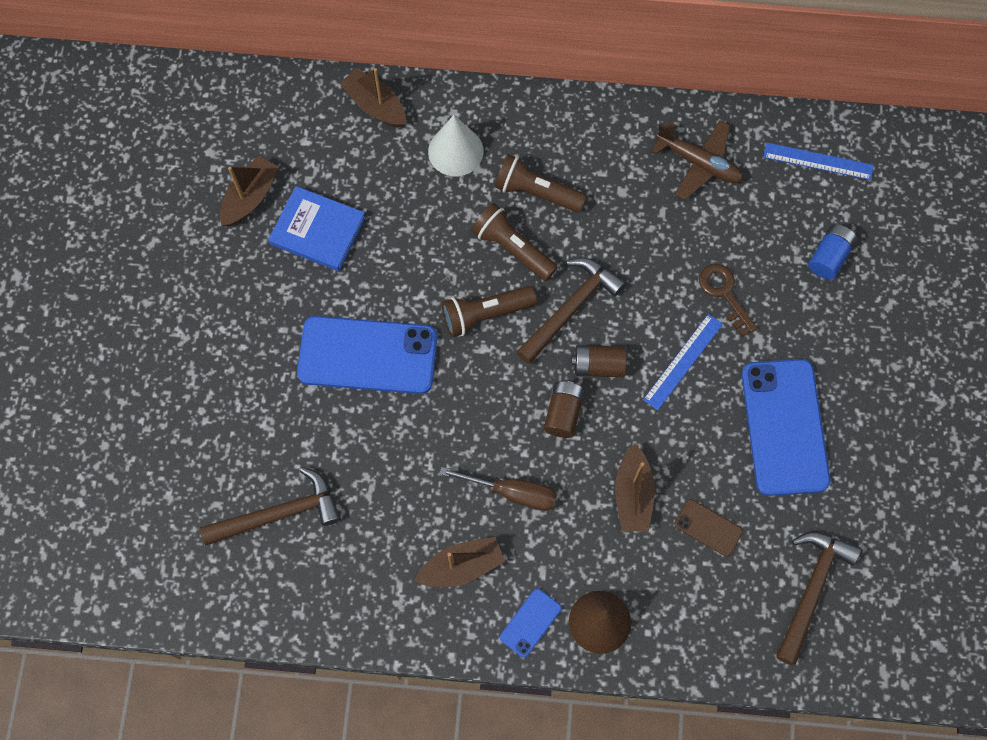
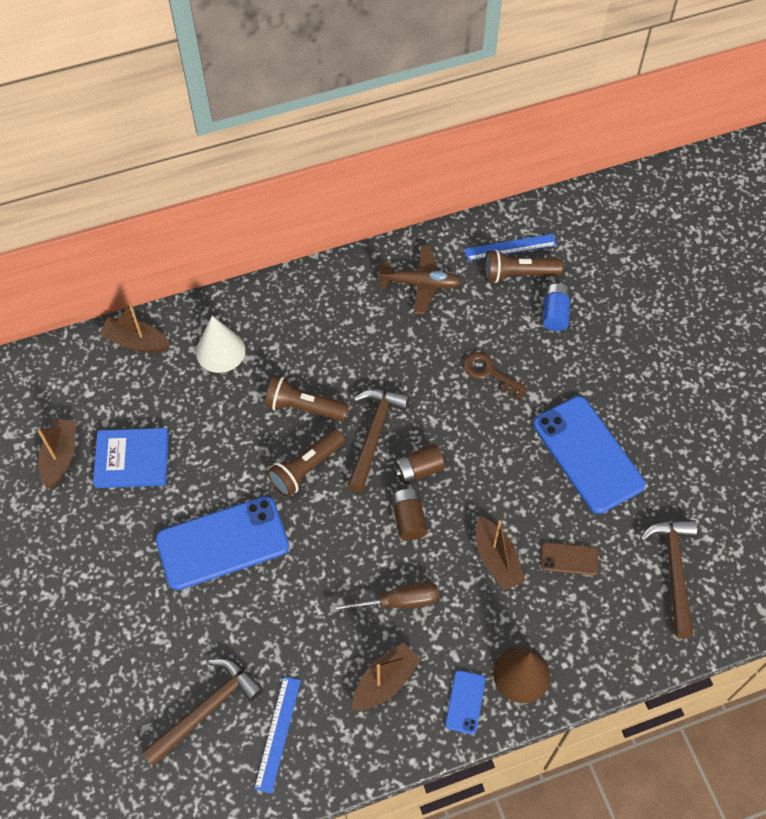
camera: 25 degrees left, 10 degrees down
(536, 192) = (302, 356): brown flashlight -> brown flashlight (518, 274)
(683, 361) = (484, 438): blue ruler -> blue ruler (278, 733)

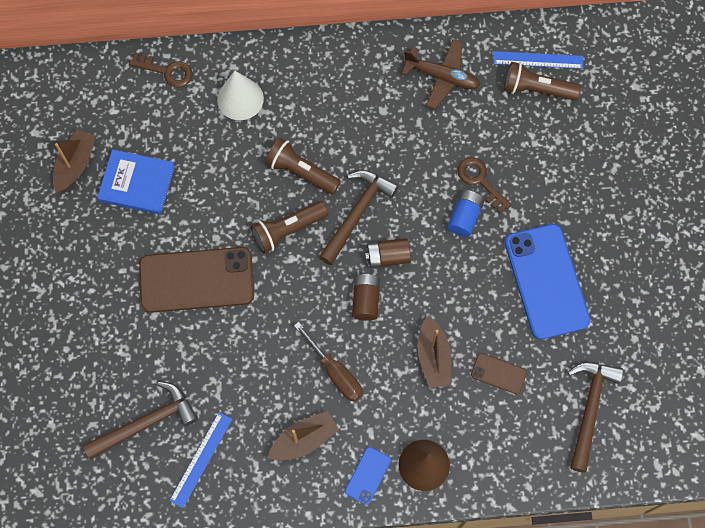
camera: 15 degrees right, 10 degrees up
(136, 342) = (167, 71): brown boat -> brown key
(222, 543) = (196, 280): blue phone -> brown phone
(398, 601) = (335, 372): brown screwdriver -> brown screwdriver turned 45 degrees clockwise
(555, 313) = (559, 137): blue battery -> blue battery (464, 217)

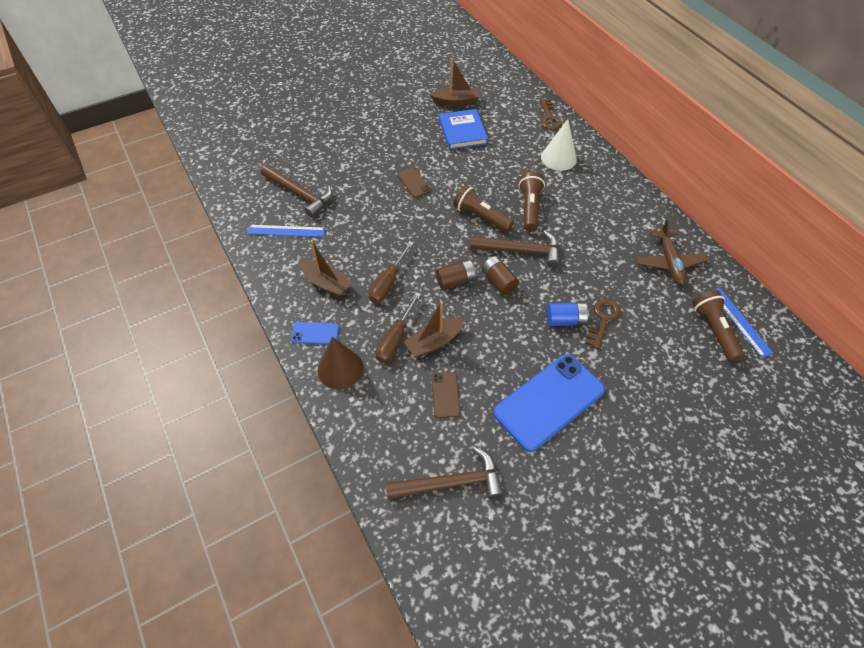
camera: 65 degrees right, 15 degrees down
(196, 280) = (414, 183): brown phone -> brown phone, size x0.45
(412, 394) = (395, 339): none -> brown screwdriver

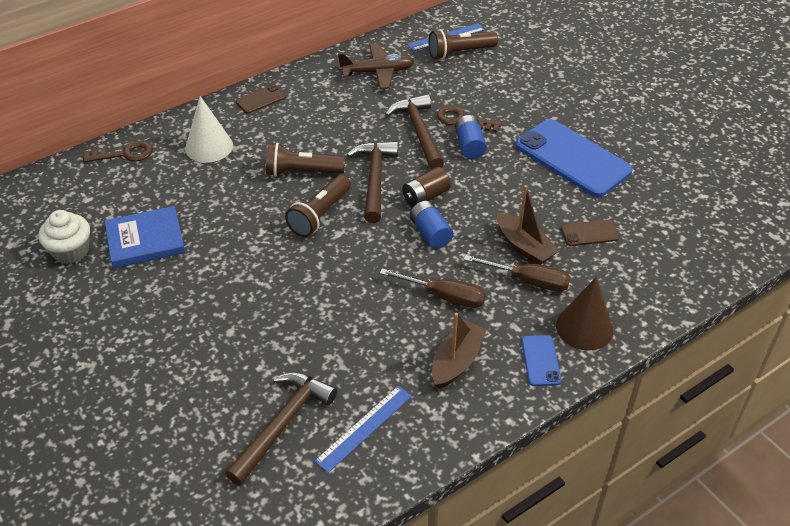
camera: 95 degrees left, 10 degrees down
(286, 231) = (364, 428): blue ruler -> blue ruler turned 45 degrees clockwise
(414, 183) = (256, 286): brown phone -> brown phone (261, 99)
(451, 483) = (685, 223): brown hammer -> brown hammer (419, 132)
(455, 101) = (71, 251): brown boat -> white cupcake
(455, 281) = (430, 233): brown battery -> blue battery

